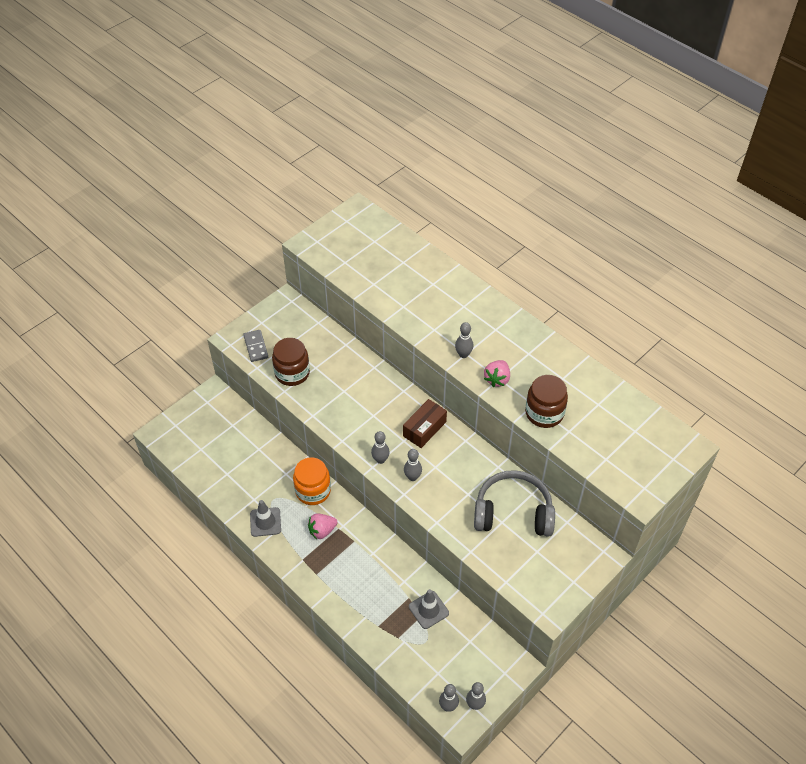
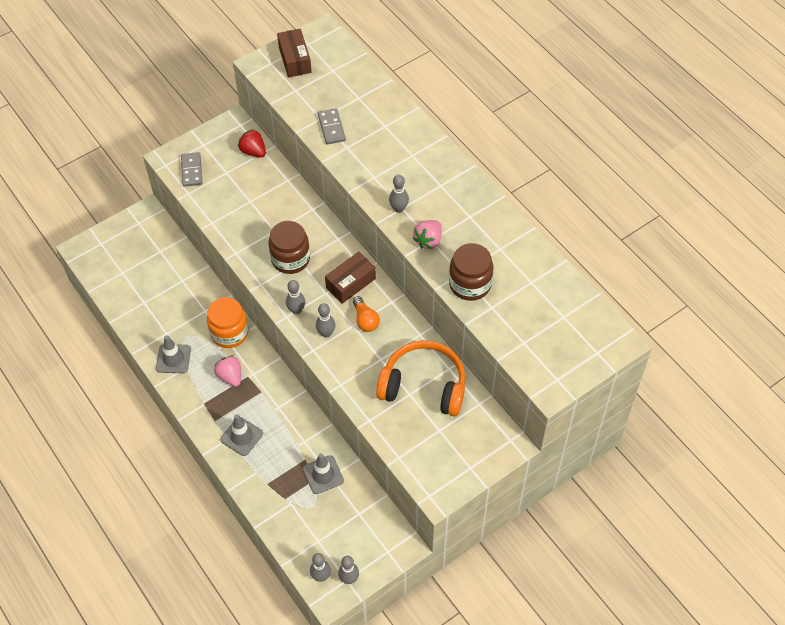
camera: 10 degrees right, 5 degrees up
(292, 373) = (224, 204): brown jar -> brown jar (290, 259)
(309, 323) = (253, 151): none -> red strawberry
(322, 531) = (230, 376): pink strawberry -> pink strawberry turned 75 degrees clockwise
(338, 236) = (295, 60): none -> brown box
(345, 585) = (241, 436): none -> grey traffic cone
(385, 291) = (331, 128): none -> grey domino
(445, 460) = (365, 320): none -> orange light bulb
(513, 513) = (424, 386): grey headphones -> orange headphones

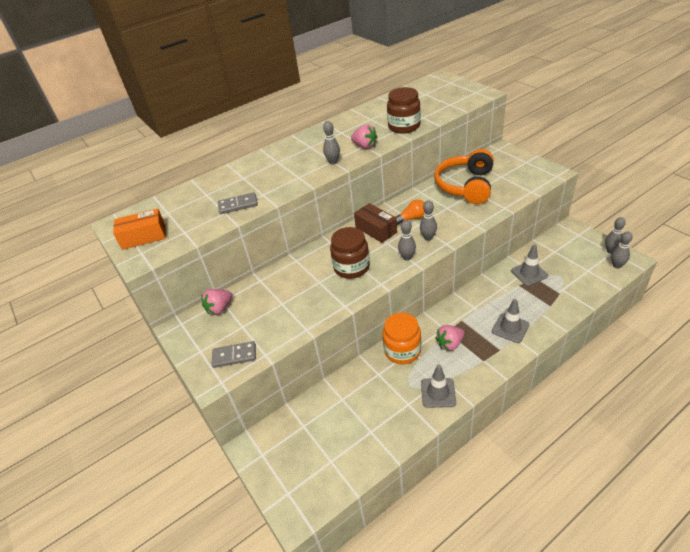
camera: 85 degrees left, 15 degrees down
(253, 151) = (219, 308): red strawberry -> pink strawberry
(295, 60) = (144, 237): brown box -> orange box

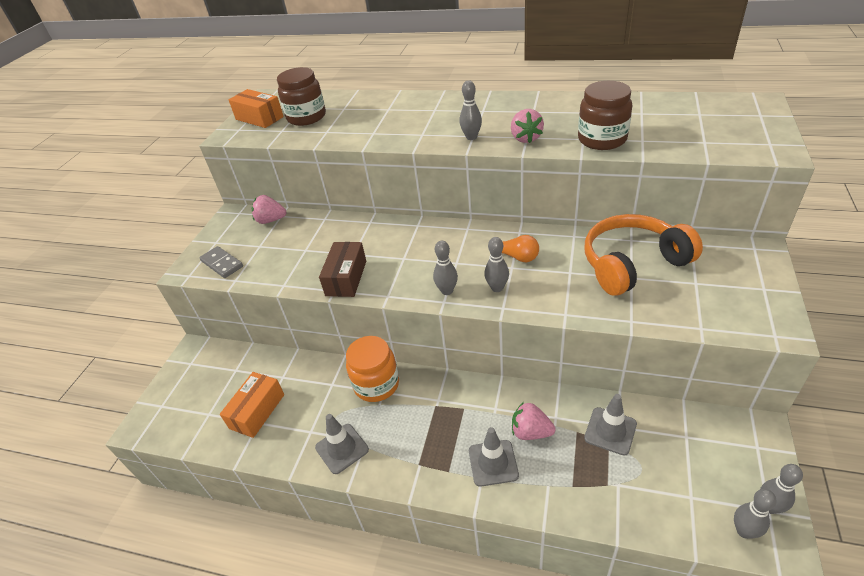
camera: 50 degrees right, 0 degrees up
(238, 205) = (344, 131): grey domino -> none
(351, 267) = (393, 262): brown jar -> brown jar (306, 117)
(359, 428) = (257, 411): none -> orange box
(376, 230) = (468, 243): brown box -> brown box (346, 278)
(450, 344) = (418, 419): pink strawberry -> pink strawberry (530, 432)

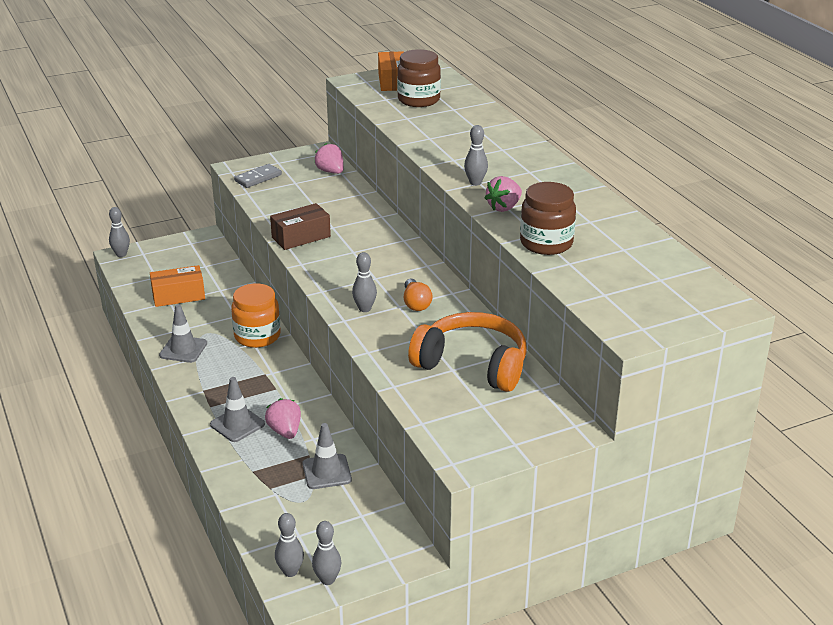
camera: 45 degrees right, 10 degrees down
(222, 264) = (258, 178): grey domino -> grey domino turned 45 degrees clockwise
(447, 291) = (335, 287): grey bowling pin -> grey bowling pin (121, 254)

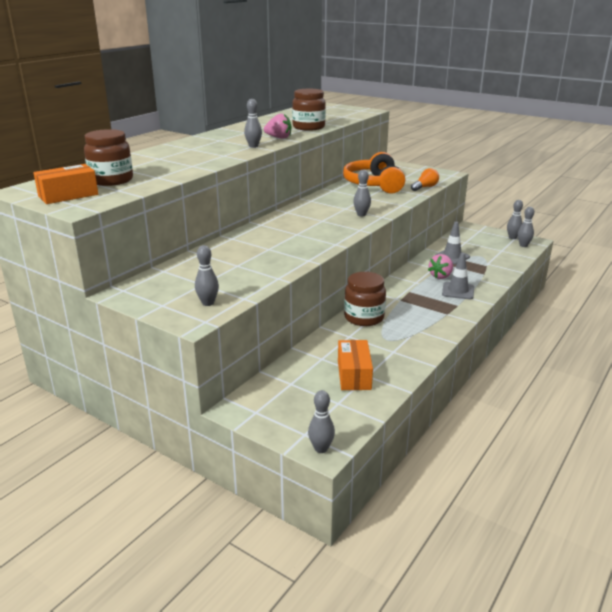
camera: 120 degrees left, 5 degrees down
(178, 296) = (354, 375): orange box -> orange box turned 45 degrees clockwise
(183, 349) = (418, 340): grey traffic cone -> none
(257, 336) = (364, 318): orange jar -> brown jar
(258, 178) = (208, 303): grey domino -> grey bowling pin
(301, 237) = (298, 254): brown box -> none
(330, 171) = (164, 275): pink strawberry -> none
(416, 303) = (336, 205): orange light bulb -> orange light bulb (425, 187)

